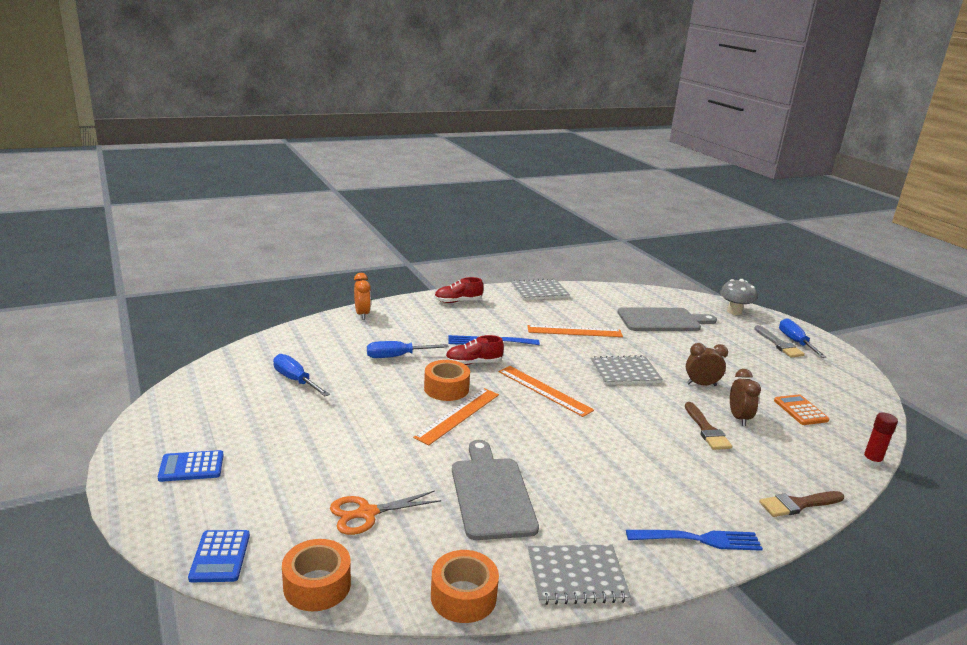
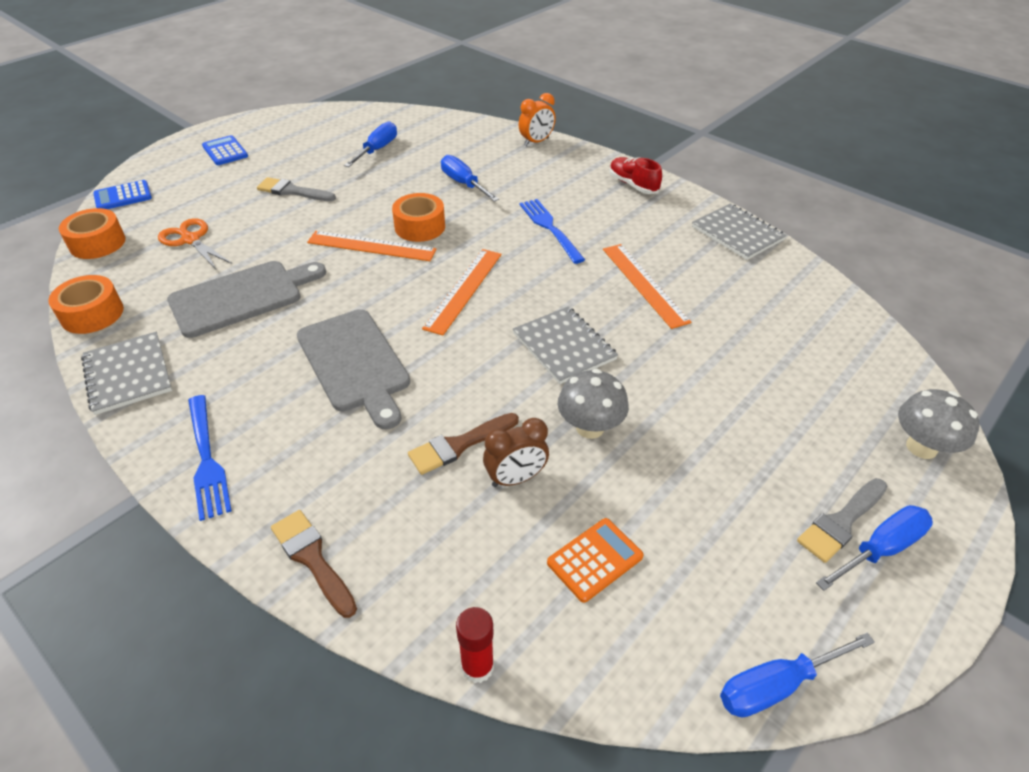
camera: 70 degrees right, 20 degrees up
(327, 438) = (292, 191): none -> grey brush
(473, 363) = (489, 230): red shoe -> none
(662, 320) = (775, 361): grey cutting board -> grey cutting board (354, 363)
(701, 384) = (590, 427): brown clock -> grey mushroom
(870, 388) = (777, 685): none -> blue screwdriver

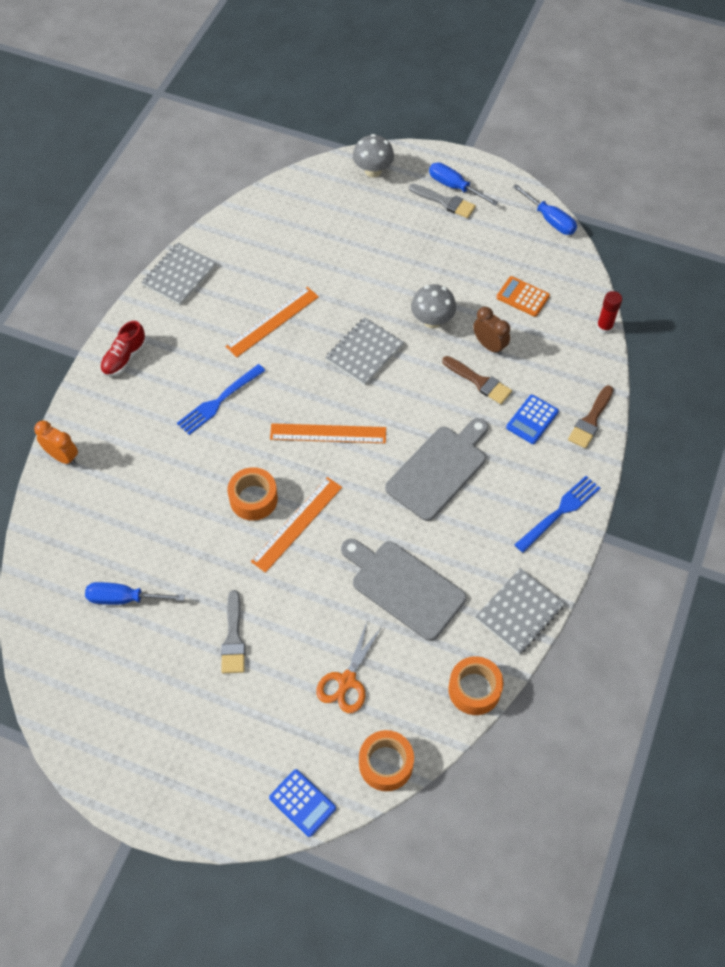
camera: 110 degrees left, 15 degrees up
(225, 151) = (176, 757): blue calculator -> blue calculator (532, 419)
(371, 246) = (297, 524): orange ruler -> orange ruler turned 45 degrees clockwise
(464, 184) = (167, 491): blue screwdriver -> none

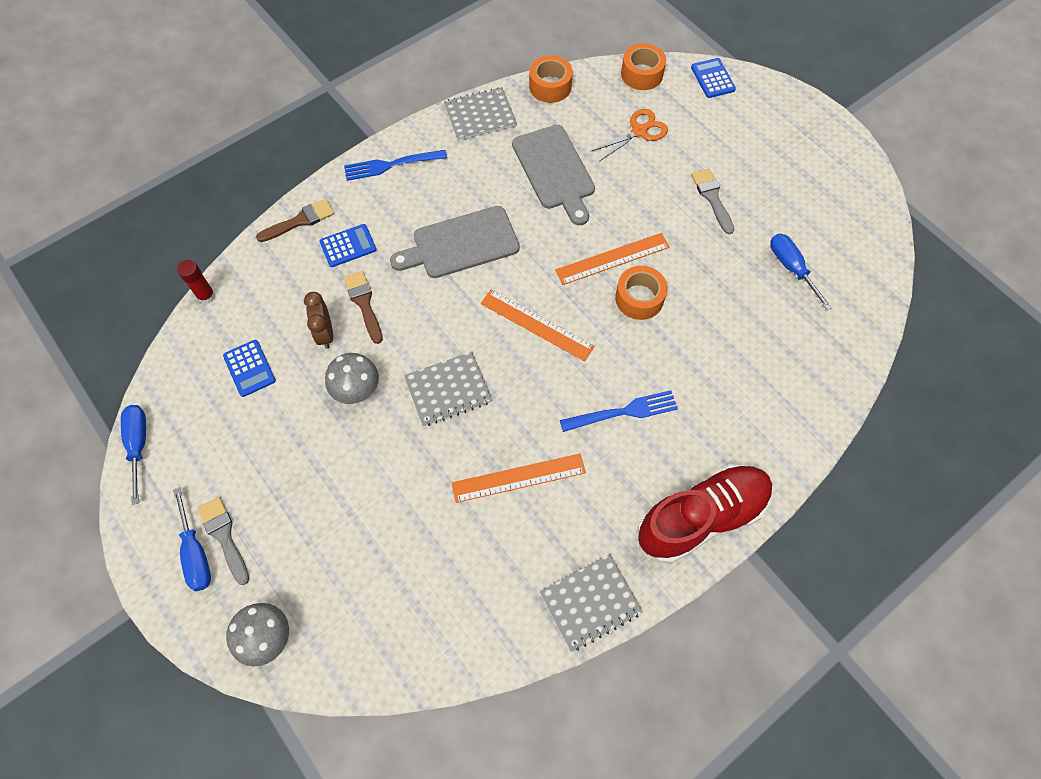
camera: 150 degrees left, 5 degrees up
(63, 456) = (807, 431): orange clock -> none
(124, 358) = (701, 517): red shoe -> red shoe, size x1.98
(124, 598) = (792, 268): blue screwdriver -> blue screwdriver turned 150 degrees counterclockwise
(233, 638) = (712, 198): grey brush -> grey brush turned 45 degrees counterclockwise
(522, 297) = (249, 368): orange calculator -> blue calculator

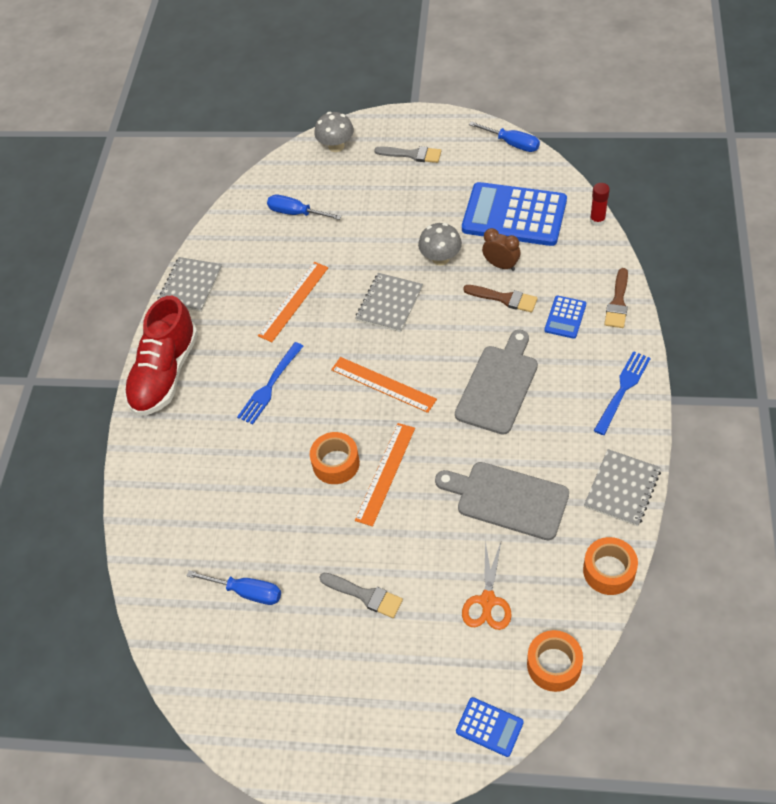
camera: 140 degrees right, 10 degrees down
(196, 552) = (416, 139): blue screwdriver -> blue screwdriver (296, 213)
(249, 368) = (514, 215): blue calculator -> blue calculator, size x2.21
(536, 325) = (383, 384): orange ruler -> orange ruler turned 45 degrees clockwise

